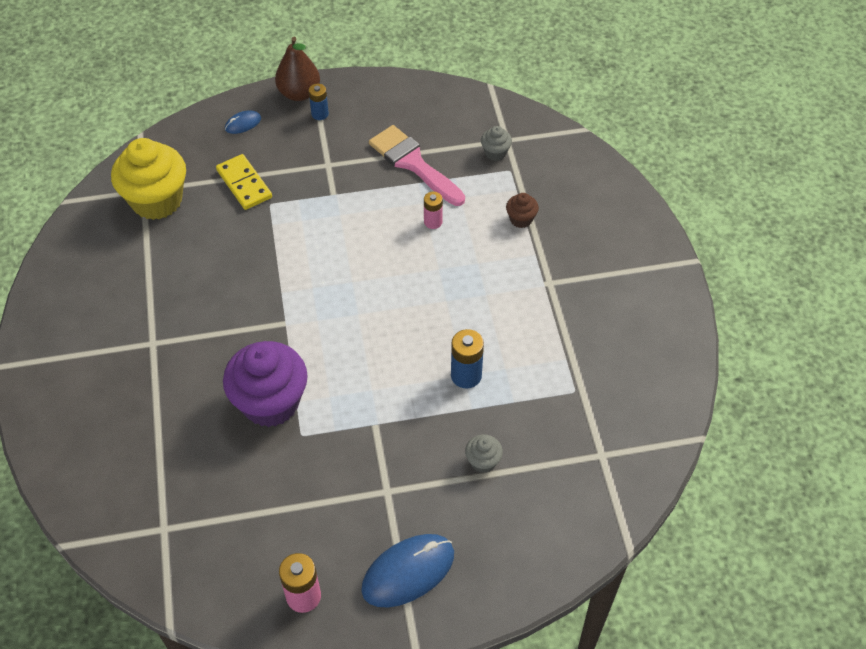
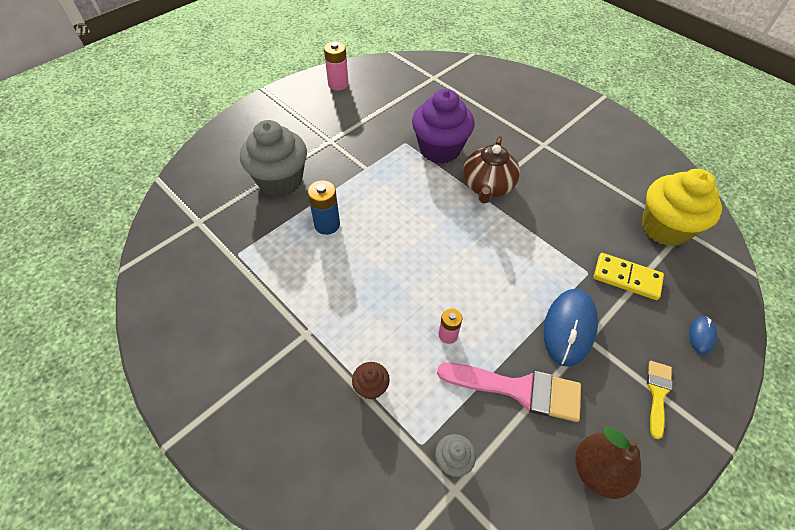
camera: 145 degrees right, 0 degrees up
(268, 327) = (487, 187): none -> brown teapot
(299, 93) = (704, 407): brown pear -> brown pear (597, 470)
(320, 114) = (657, 393): blue battery -> yellow brush
(408, 572) = (290, 114): blue mouse -> blue mouse (569, 328)
(483, 461) = (280, 180): grey cupcake -> grey cupcake, size x2.27

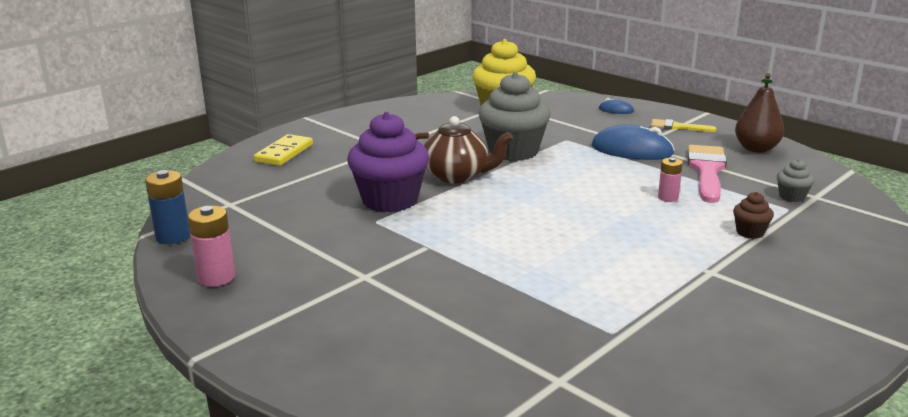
camera: 90 degrees left, 30 degrees down
(280, 180) = (456, 311): grey cupcake -> grey cupcake (513, 151)
(327, 224) = (538, 268): blue battery -> blue battery (173, 236)
(626, 278) = (567, 127): yellow domino -> yellow domino (284, 153)

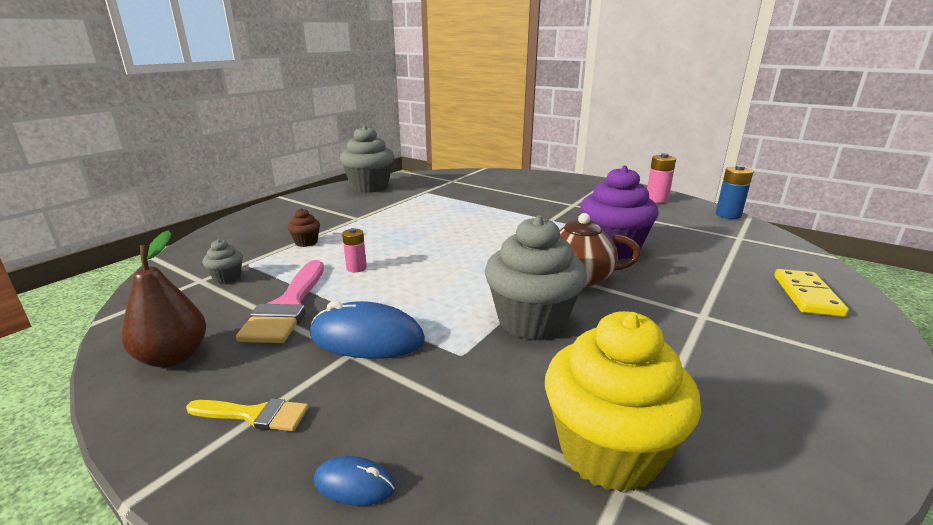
camera: 170 degrees right, 0 degrees up
(741, 367) = (370, 187): none -> grey cupcake

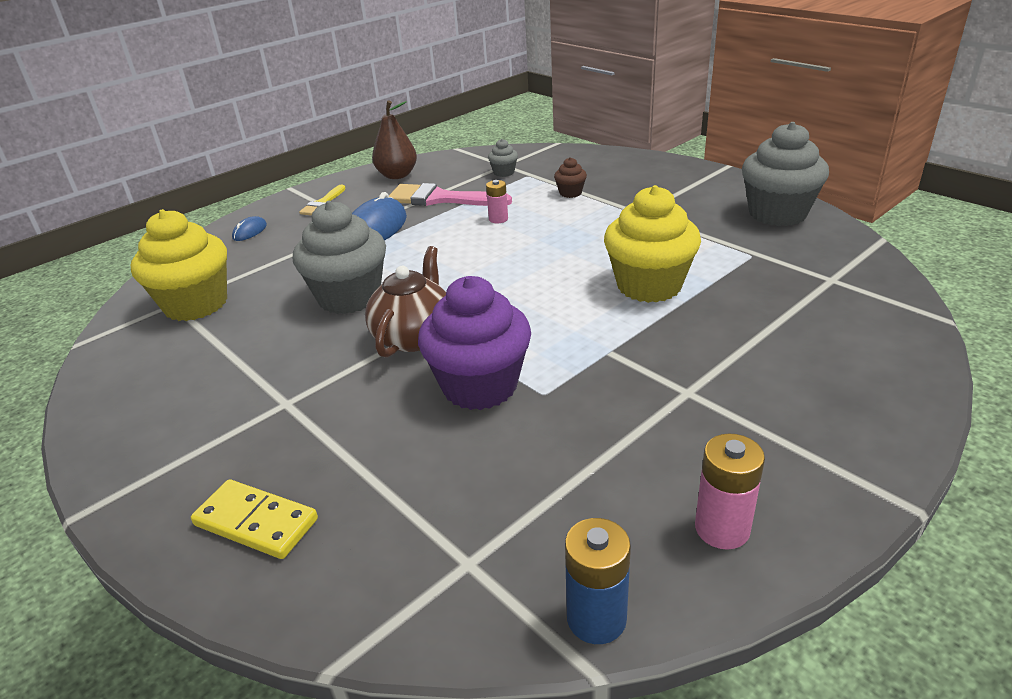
camera: 105 degrees right, 10 degrees up
(470, 213) = (649, 286): none -> yellow cupcake

